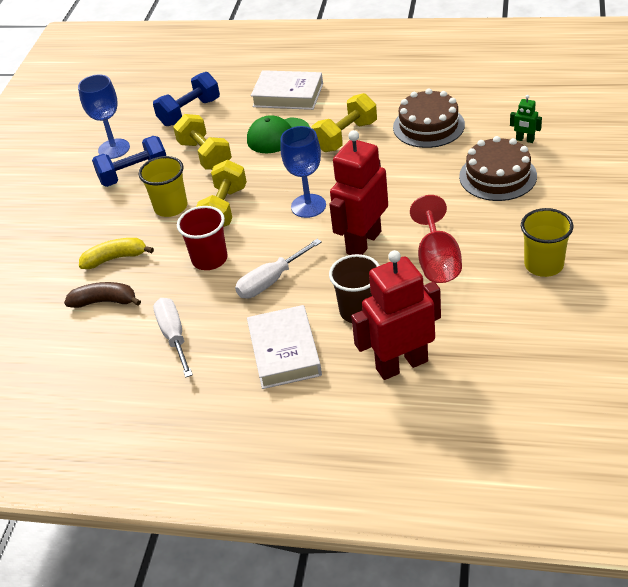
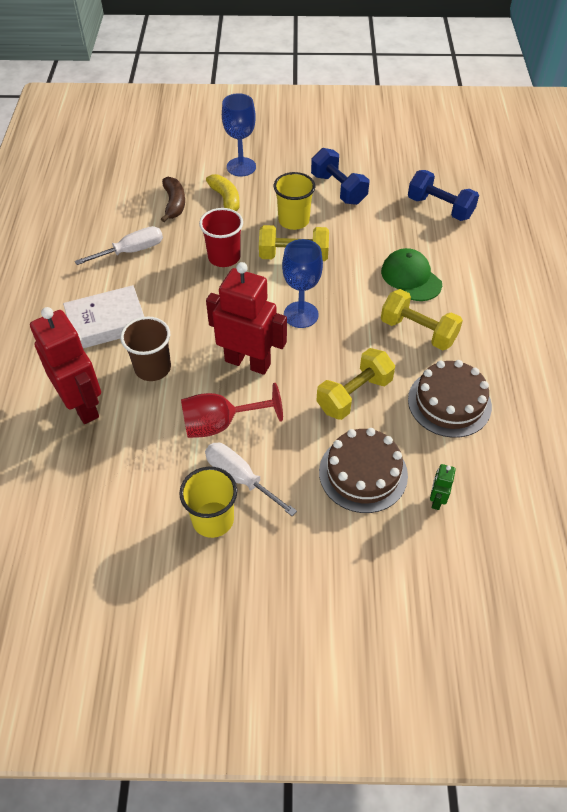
camera: 75 degrees right, 10 degrees up
(114, 149) = (374, 169): blue goblet -> blue goblet (241, 167)
(205, 155) = (372, 230): yellow dumbbell -> yellow dumbbell (354, 395)
(271, 281) = (195, 301): white screwdriver -> white screwdriver (240, 478)
(288, 95) = (484, 276): white book -> none

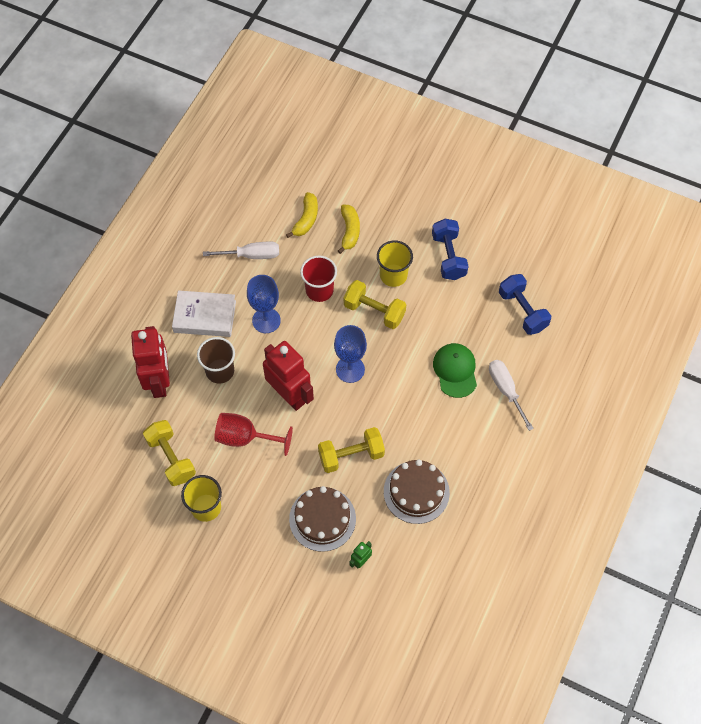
camera: 25 degrees right, 10 degrees up
(174, 204) = (306, 219): brown banana -> yellow banana
(240, 478) = (238, 485): white screwdriver -> white screwdriver (506, 390)
(241, 167) = (380, 200): blue goblet -> blue goblet (266, 320)
(418, 331) = (430, 422): yellow dumbbell -> yellow dumbbell (171, 458)

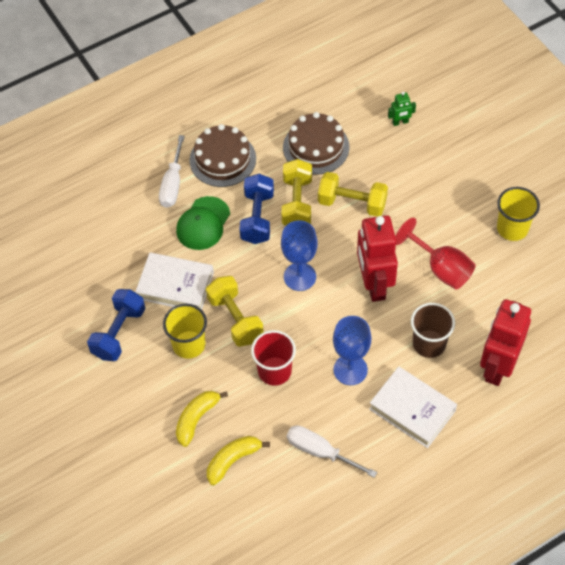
camera: 145 degrees left, 5 degrees down
(171, 458) = (523, 287): yellow dumbbell -> yellow dumbbell (297, 203)
(322, 519) = (412, 168): brown cake -> brown cake (222, 159)
(436, 311) = (175, 286): none -> white book
(522, 311) = (96, 242): blue dumbbell -> blue dumbbell (257, 218)

